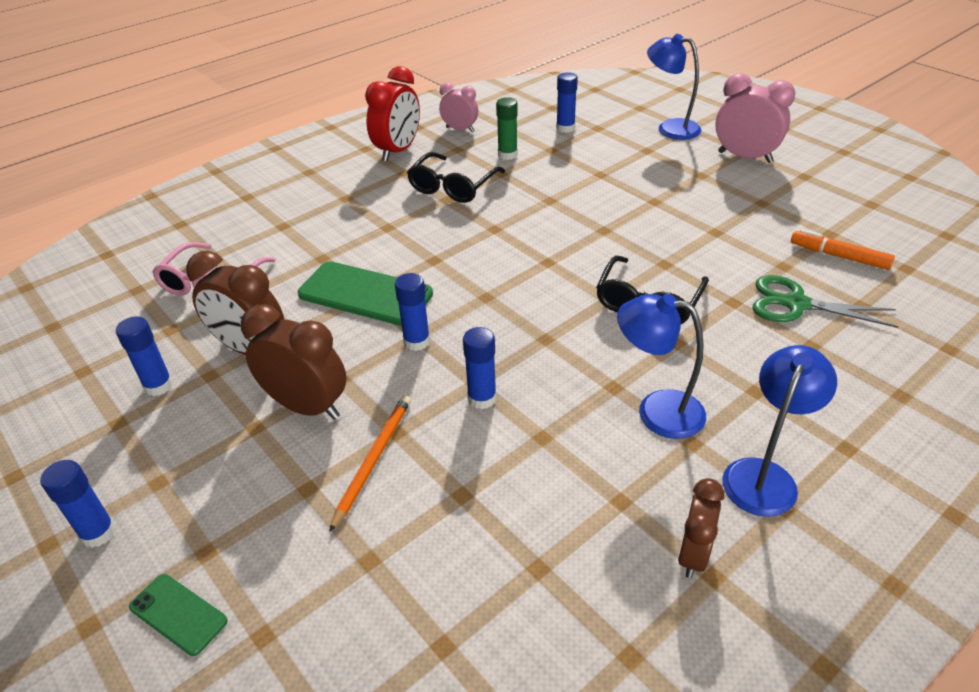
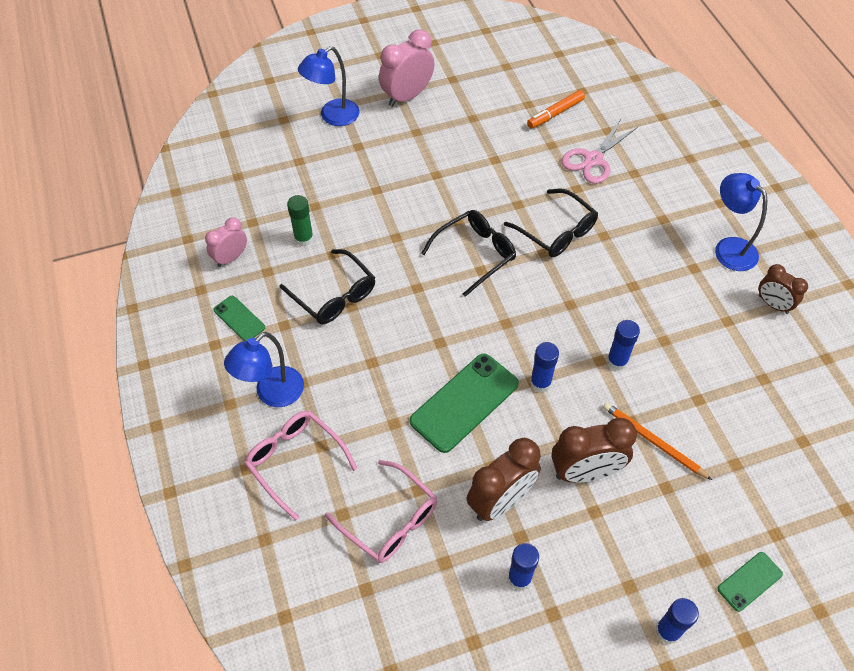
camera: 70 degrees left, 15 degrees up
(261, 217) = (296, 462): none -> pink glasses
(307, 406) = (585, 472): brown clock -> brown clock turned 150 degrees counterclockwise
(398, 151) = (239, 319): red clock -> green phone
(565, 128) = (284, 182): blue glue stick -> none
(566, 252) = (475, 254): none -> black glasses
(656, 411) = (662, 273): blue lamp -> blue lamp (272, 394)
(796, 304) = (593, 159): green scissors -> pink scissors

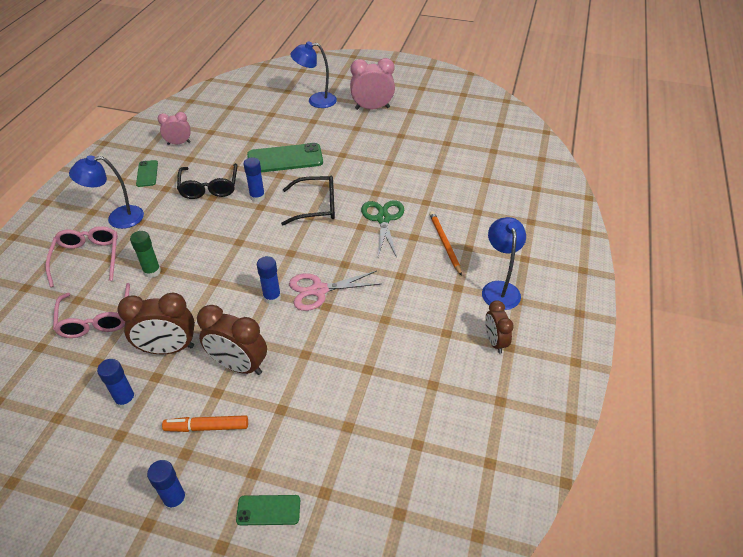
camera: 35 degrees right, 10 degrees down
(304, 239) = (227, 152): green glue stick -> green glue stick (152, 271)
(464, 402) = (213, 282): green phone -> green phone (285, 159)
(555, 113) = (459, 155): orange marker -> orange marker (207, 427)
(556, 231) = (383, 219): black glasses -> green scissors
(593, 159) = (456, 191): pink scissors -> pink scissors (319, 290)
(617, 361) = (337, 313): blue glue stick -> blue glue stick (257, 197)
(653, 441) = (305, 375): orange pencil -> orange pencil (444, 243)

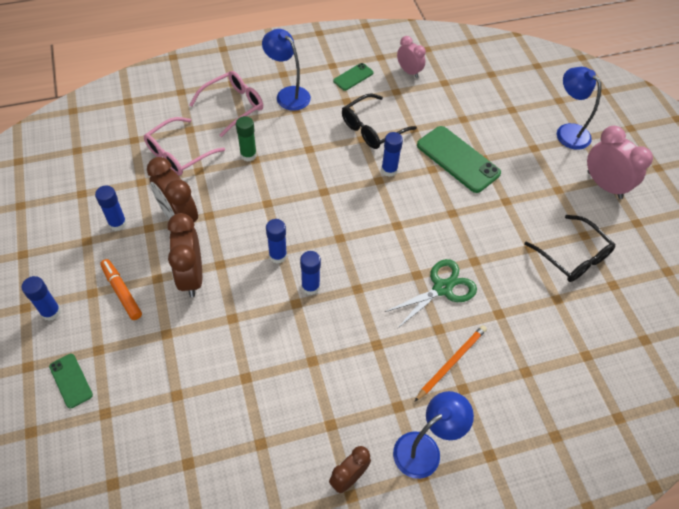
camera: 55 degrees right, 10 degrees up
(316, 206) = (414, 222): black glasses -> black glasses (572, 256)
(319, 290) = (310, 287): pink scissors -> blue glue stick

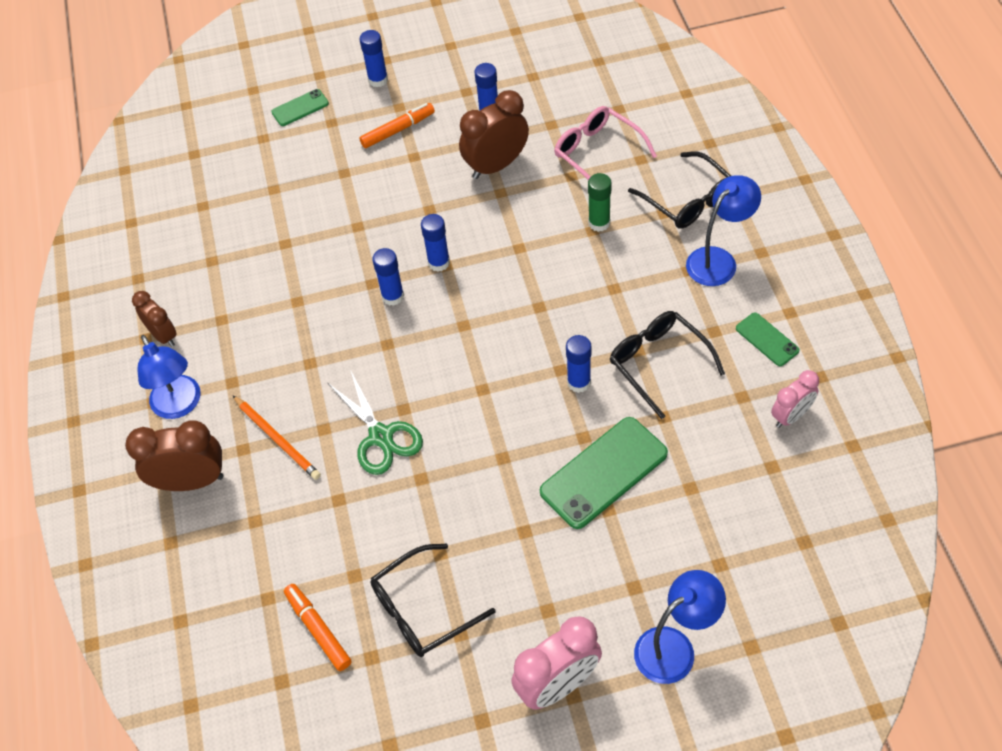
camera: 100 degrees right, 0 degrees up
(191, 276) = (414, 185): brown clock -> brown clock (191, 481)
(233, 106) = (687, 200): pink glasses -> black glasses
(602, 319) = (318, 630): none -> orange marker

